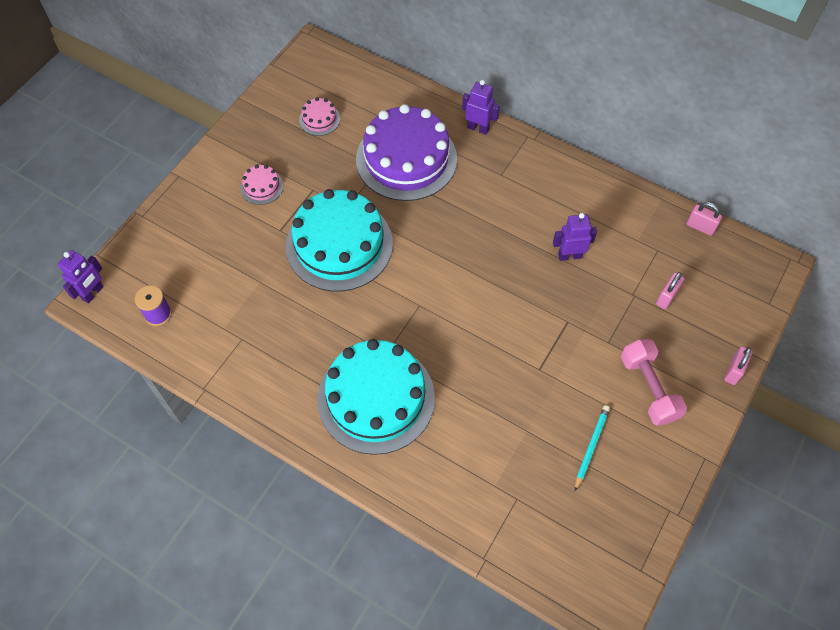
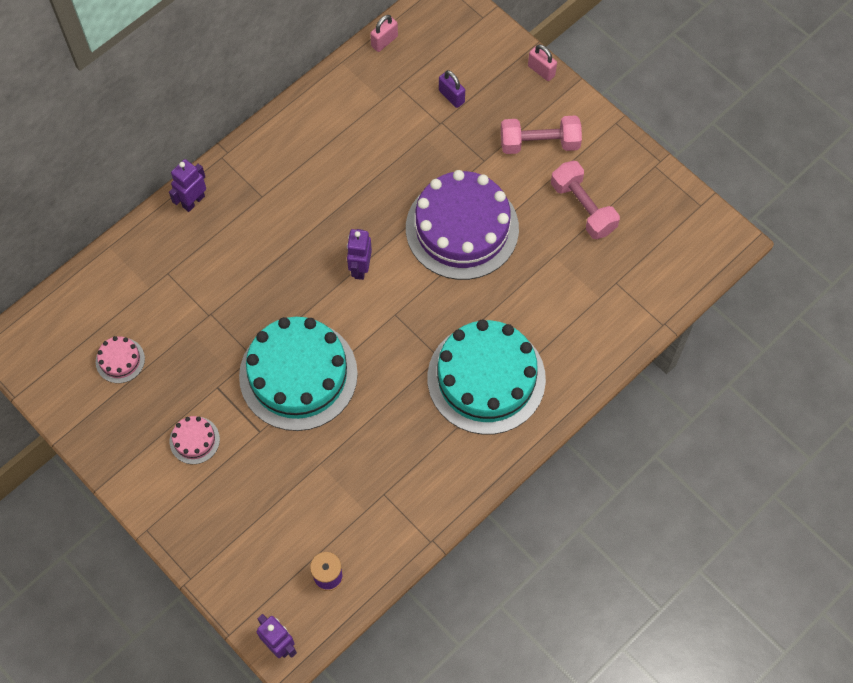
camera: 75 degrees left, 5 degrees up
(406, 159) = (209, 283): purple cake -> purple cake (462, 228)
(569, 255) = (380, 163): purple robot -> purple robot (360, 268)
(591, 447) = (583, 208): turquoise pencil -> pink dumbbell
(666, 297) = (451, 96): pink padlock -> purple padlock

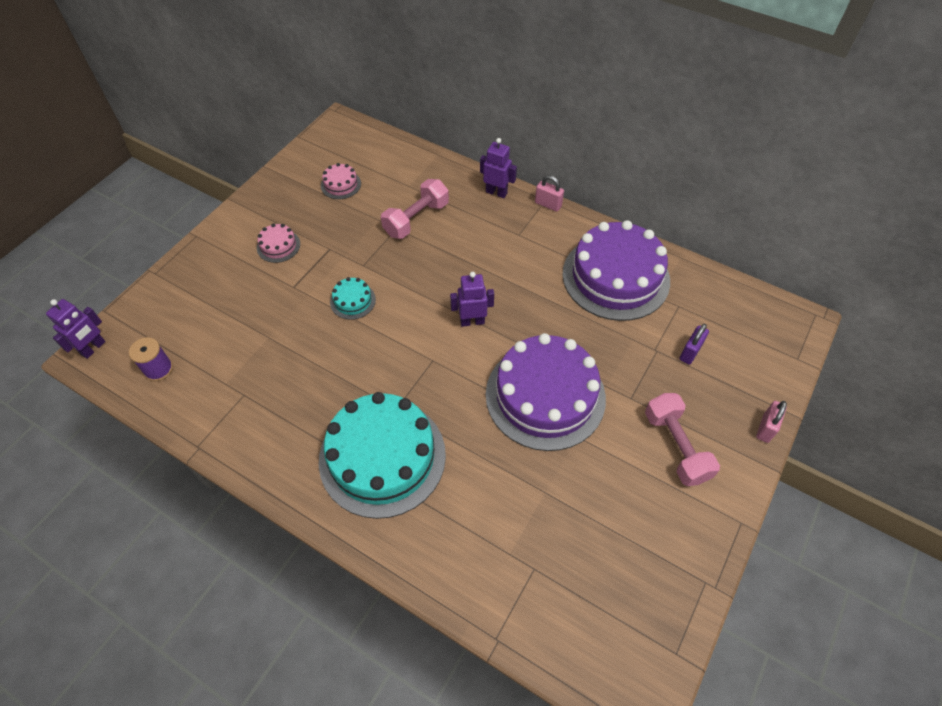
camera: 75 degrees right, 10 degrees down
(298, 375) = (353, 301): turquoise cake -> turquoise cake, size x0.42
(347, 126) = (615, 277): none -> purple cake
(384, 41) = (721, 284): pink padlock -> pink padlock (548, 204)
(583, 208) = (615, 510): pink dumbbell -> pink dumbbell (416, 219)

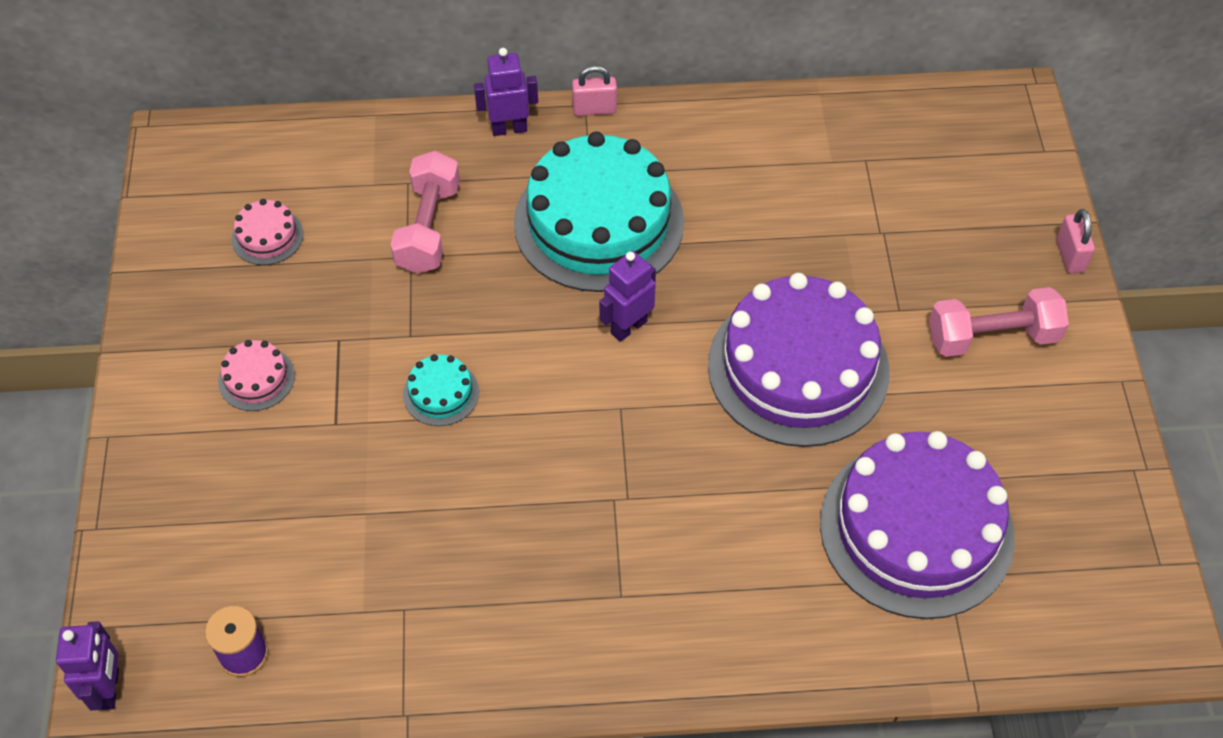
camera: 35 degrees left, 0 degrees up
(382, 457) = (663, 568): turquoise cake -> turquoise cake (599, 222)
(615, 277) = (761, 164): purple cake -> purple cake (916, 529)
(676, 446) = (992, 337): pink dumbbell -> pink dumbbell turned 45 degrees counterclockwise
(690, 352) = (922, 212): purple padlock -> none

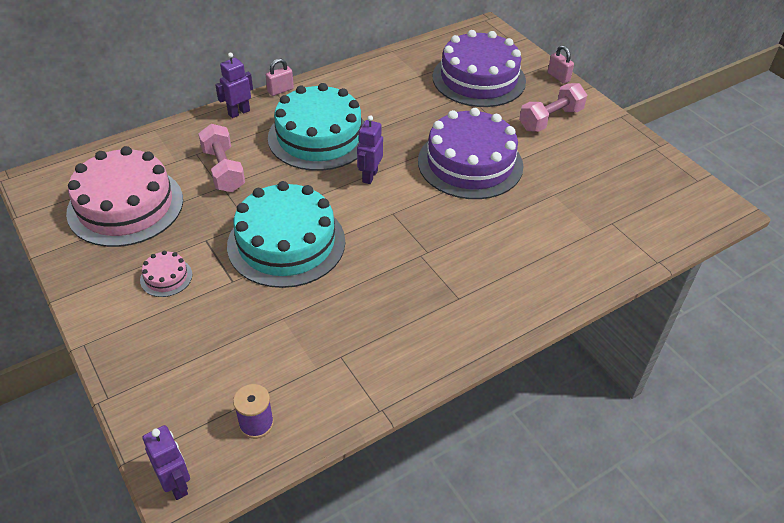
camera: 30 degrees left, 10 degrees down
(267, 236) = (125, 206): pink cake -> pink cake, size x2.40
(441, 393) = (286, 243): turquoise cake -> turquoise cake, size x2.40
(916, 529) = (581, 209): purple cake -> purple cake (479, 79)

